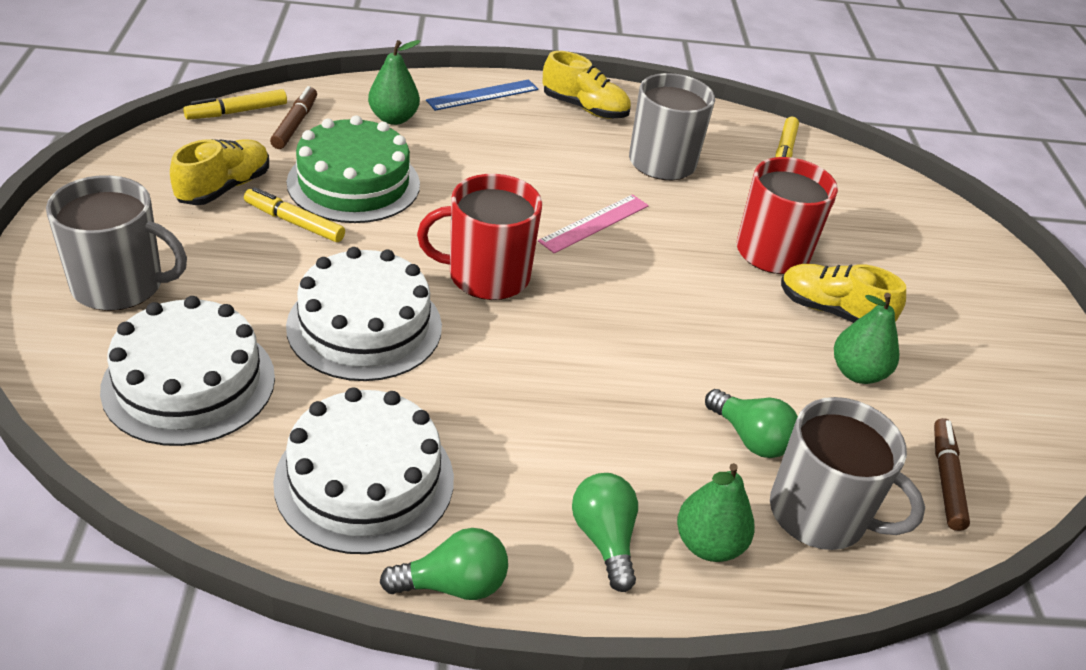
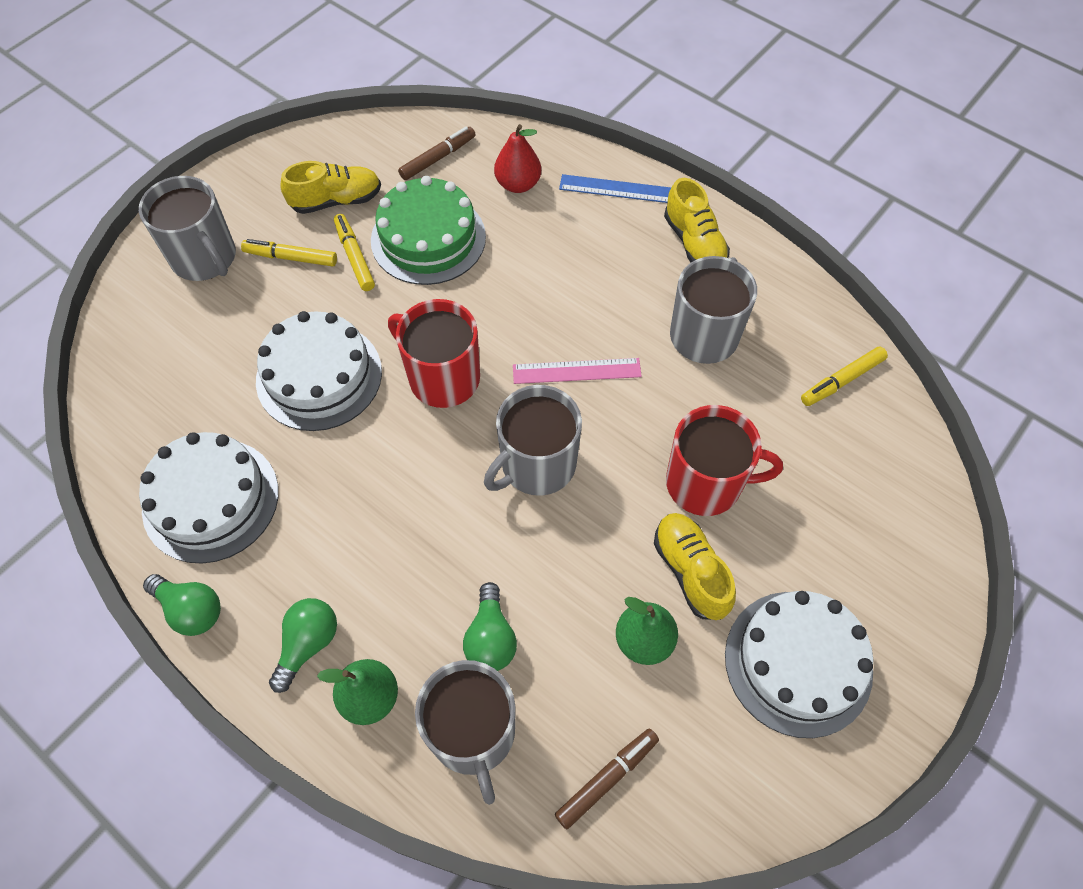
camera: 45 degrees right, 20 degrees up
(189, 382) = (179, 361): white cake -> white cake (798, 662)
(237, 112) = (407, 127): yellow marker -> yellow marker (291, 257)
(393, 118) = (518, 184): green pear -> red pear
(640, 299) = (537, 465): none -> grey mug

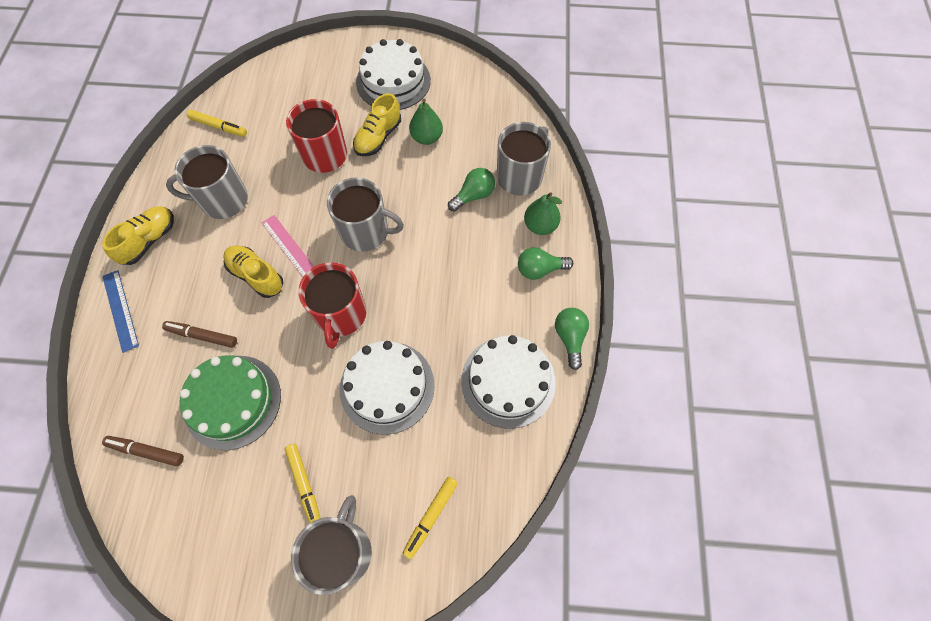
camera: 125 degrees left, 5 degrees up
(336, 200) = (231, 496): yellow shoe -> yellow shoe (256, 276)
(355, 256) = (277, 439): yellow marker -> yellow marker (430, 517)
(518, 184) = (147, 376): red pear -> none
(607, 779) = (497, 120): brown marker -> brown marker (202, 336)

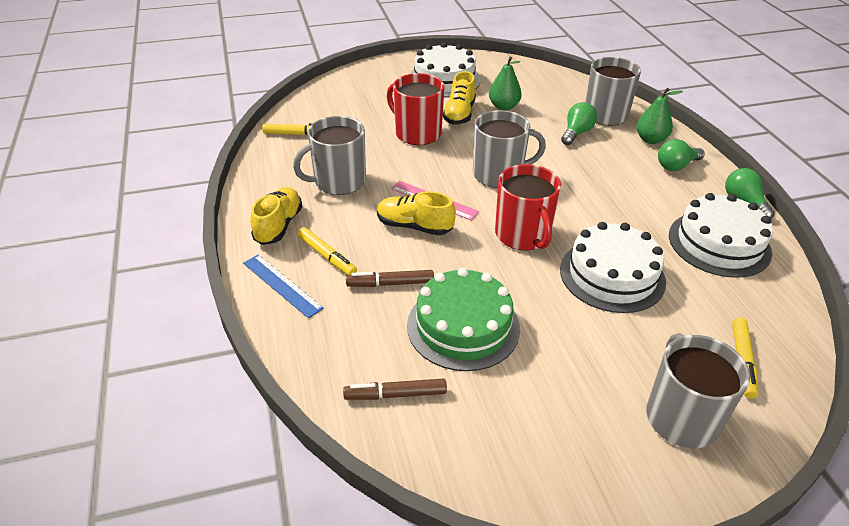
camera: 20 degrees left, 25 degrees down
(304, 485) = (594, 373): yellow marker -> yellow marker (327, 256)

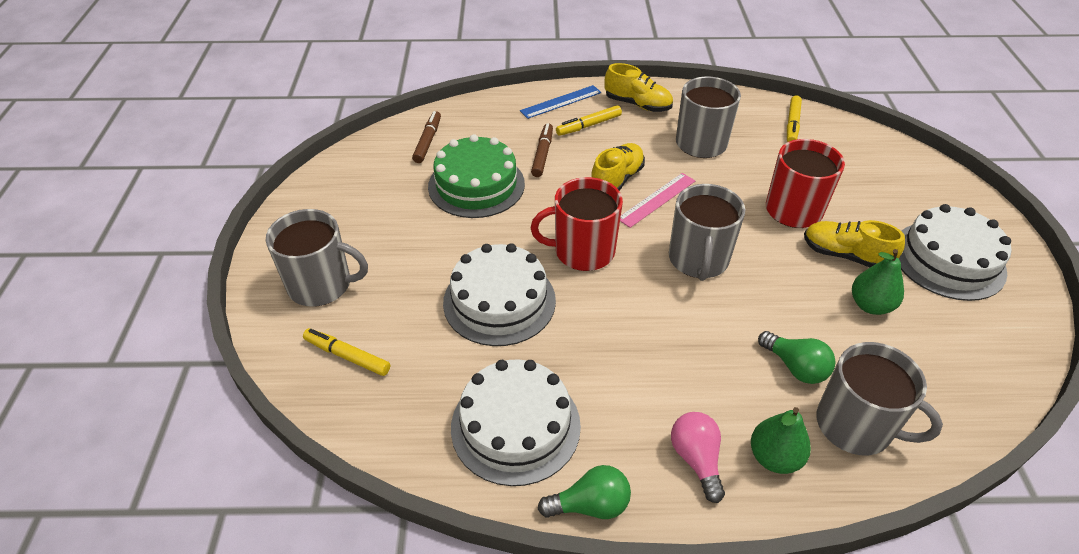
camera: 105 degrees right, 5 degrees up
(676, 166) = (696, 459): green light bulb -> pink light bulb

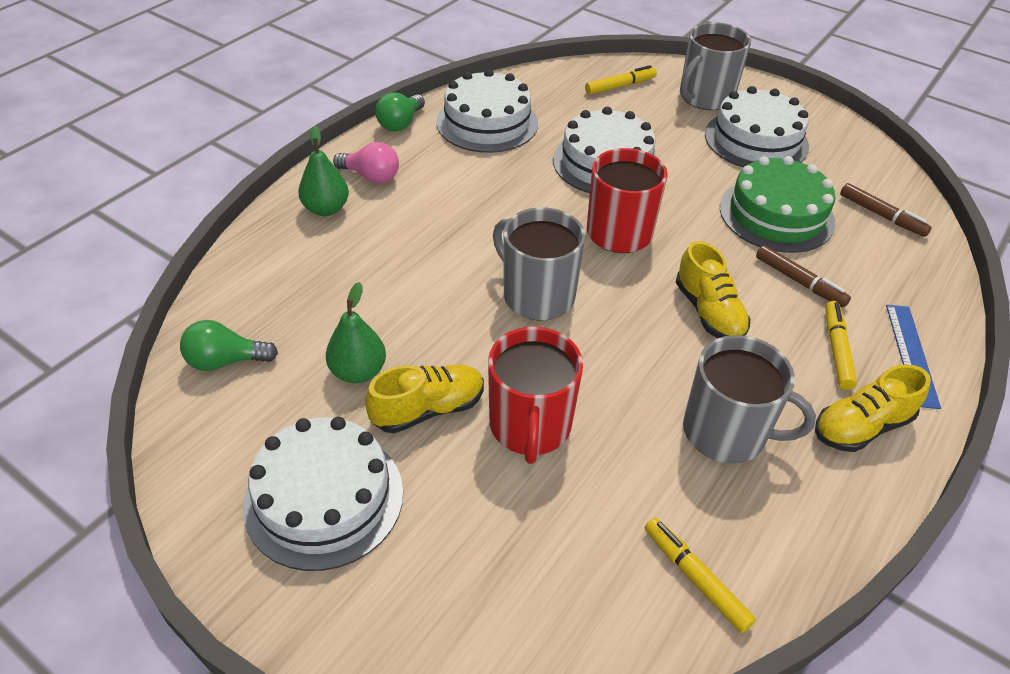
camera: 125 degrees right, 0 degrees up
(375, 228) = (756, 140): none -> white cake
(656, 199) = (649, 322): pink ruler -> none
(795, 367) = (368, 271): green light bulb -> green light bulb (225, 361)
(855, 425) = (289, 264): grey mug -> none

